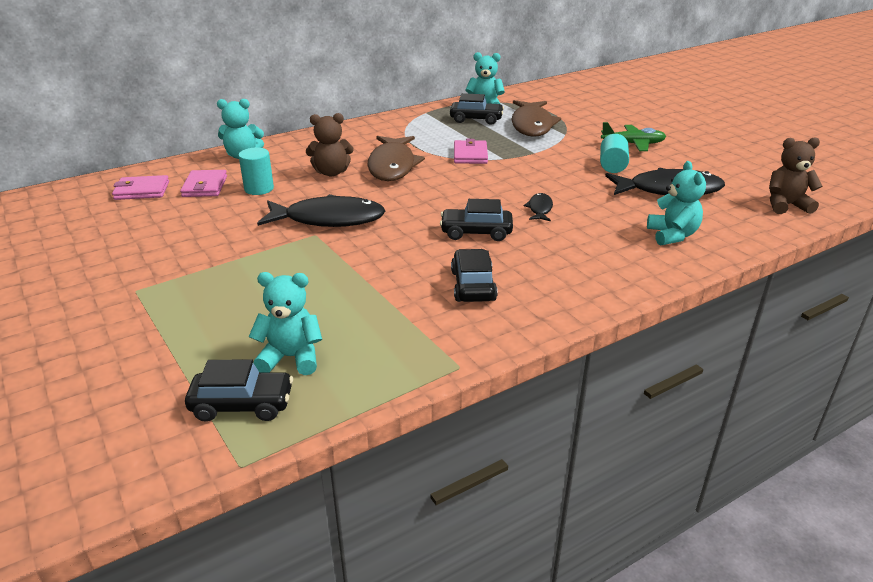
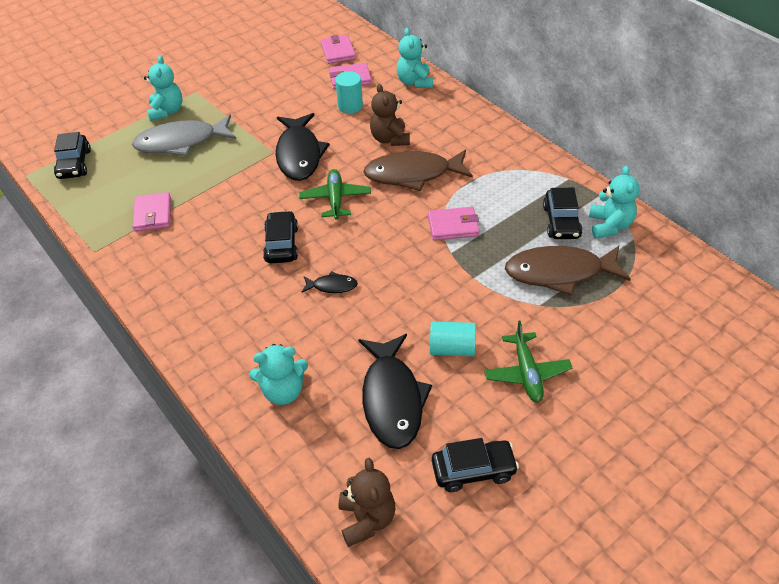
camera: 85 degrees right, 15 degrees up
(251, 300) = (181, 142): none -> grey fish
(291, 357) = (115, 173): turquoise teddy bear -> turquoise teddy bear (167, 111)
(398, 319) = (153, 214): none -> pink wallet
(414, 202) = (335, 199): none -> green plane
(473, 285) = (194, 249): black car -> black car (473, 470)

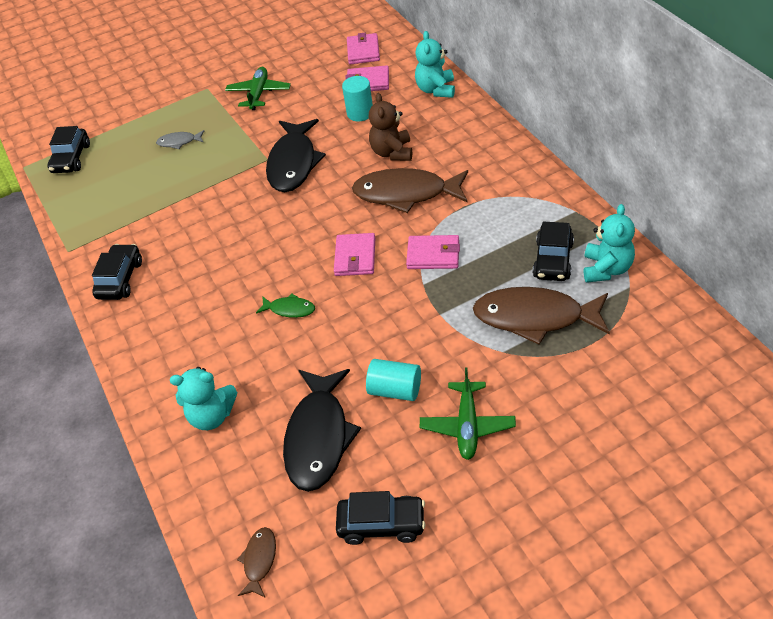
camera: 15 degrees right, 0 degrees up
(153, 214) = (132, 217): pink wallet -> pink wallet (355, 257)
(167, 111) = (173, 108): turquoise teddy bear -> none
(181, 142) = (179, 142): grey fish -> grey fish, size x0.46
(281, 244) = (250, 259): black car -> black car (120, 279)
(332, 286) = (289, 309): black fish -> green fish
(335, 199) = (318, 215): green plane -> green plane (259, 93)
(367, 519) = (259, 560): brown teddy bear -> brown fish

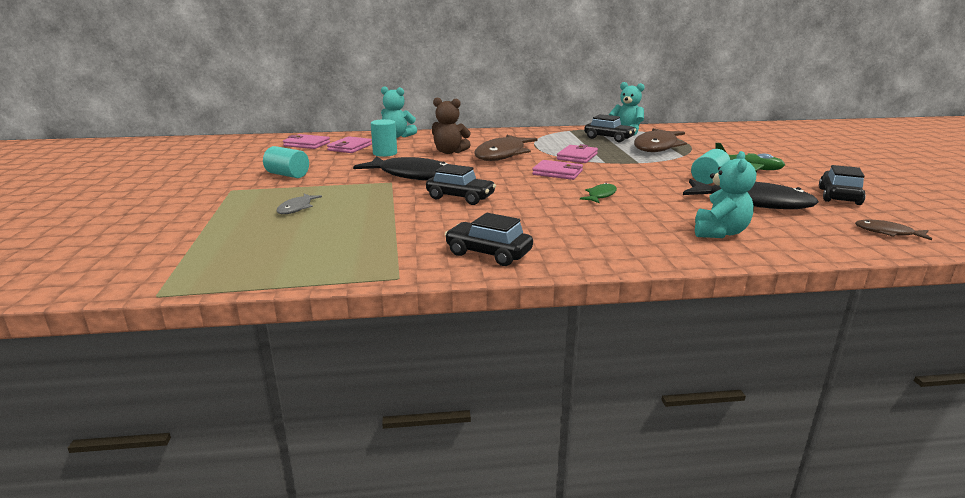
camera: 75 degrees left, 25 degrees down
(71, 158) = (208, 262): black car -> black car (460, 197)
(259, 93) = (288, 175): green plane -> turquoise cylinder

